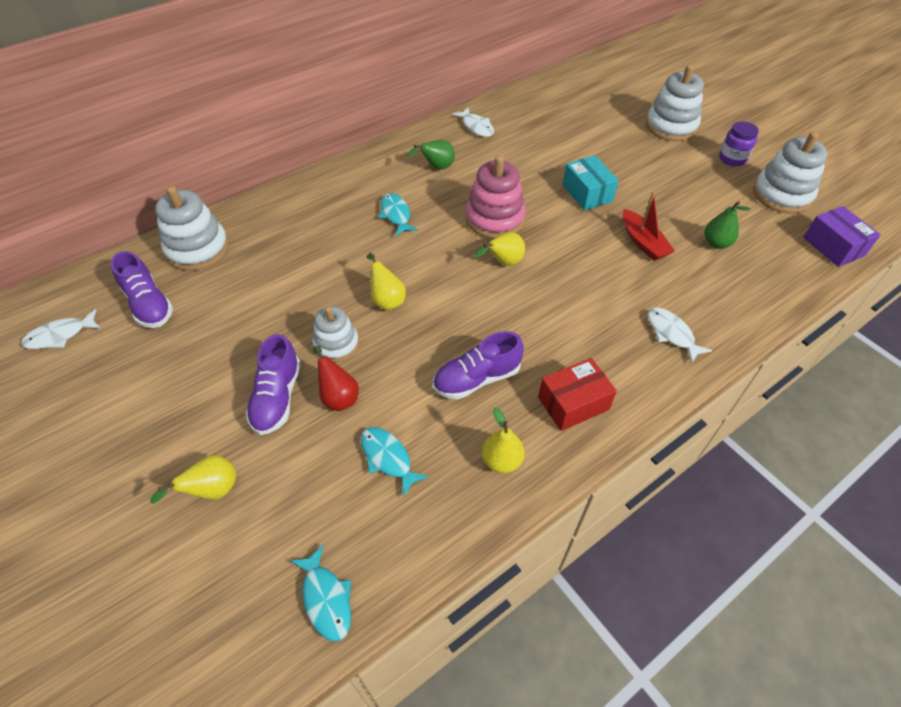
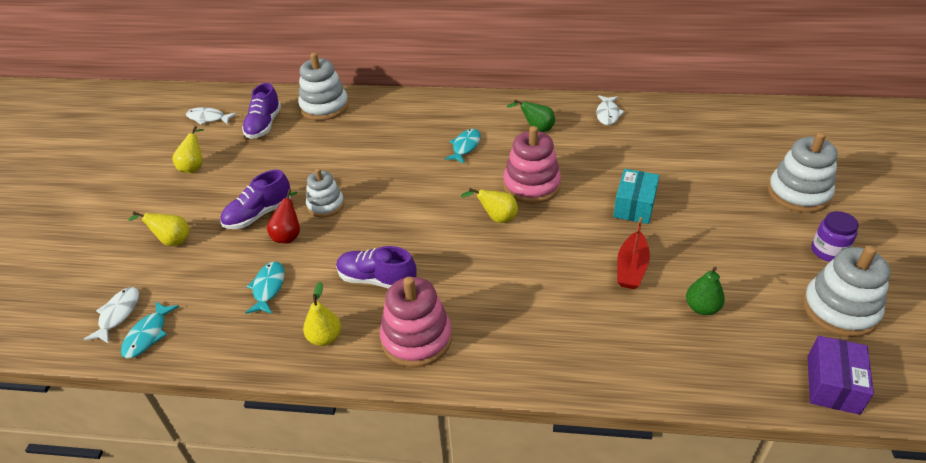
camera: 45 degrees right, 10 degrees down
(387, 300) = (388, 197): yellow pear -> yellow pear (194, 167)
(573, 403) = (416, 338): red box -> pink stacking toy
(671, 334) = (557, 346): white fish -> white fish (118, 314)

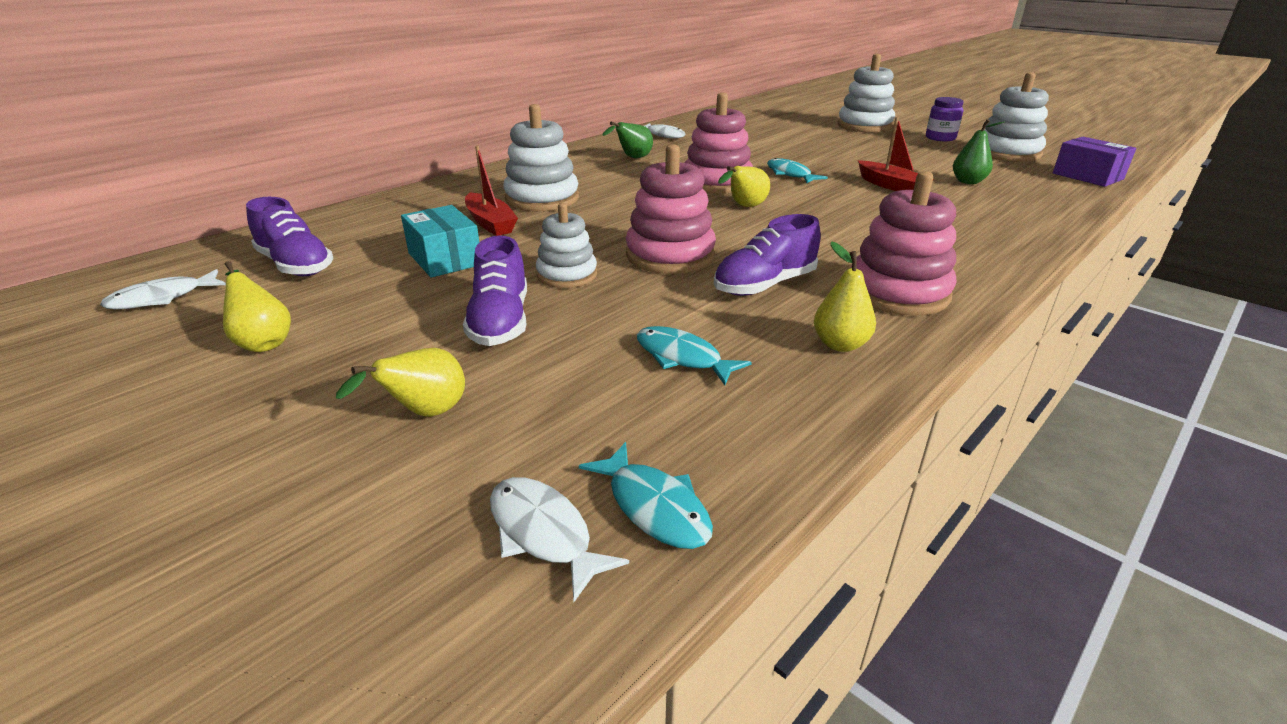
camera: 55 degrees left, 10 degrees down
(288, 235) = (587, 313): red pear -> none
(324, 107) = (357, 223): white stacking toy -> white stacking toy (542, 199)
(366, 144) = (490, 223): none -> red boat
(385, 226) = (670, 255): none -> pink stacking toy
(465, 146) = (600, 186): turquoise fish -> turquoise fish (790, 174)
(634, 206) = (808, 163): turquoise box -> turquoise box (445, 259)

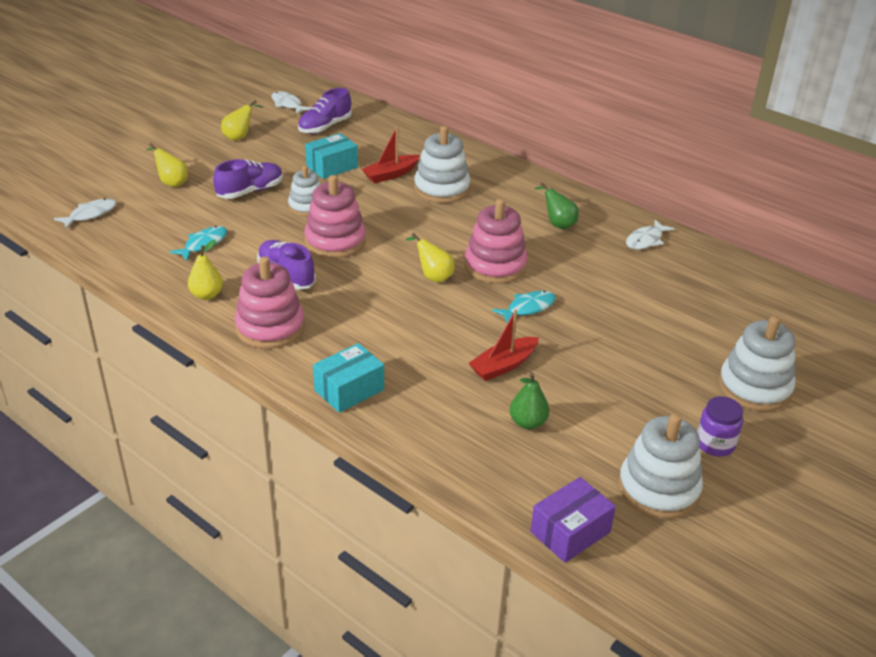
camera: 85 degrees right, 5 degrees up
(500, 322) = (250, 191): purple shoe -> purple shoe turned 150 degrees clockwise
(654, 507) = (95, 236): turquoise fish -> none
(987, 247) = (349, 390): none -> turquoise box

